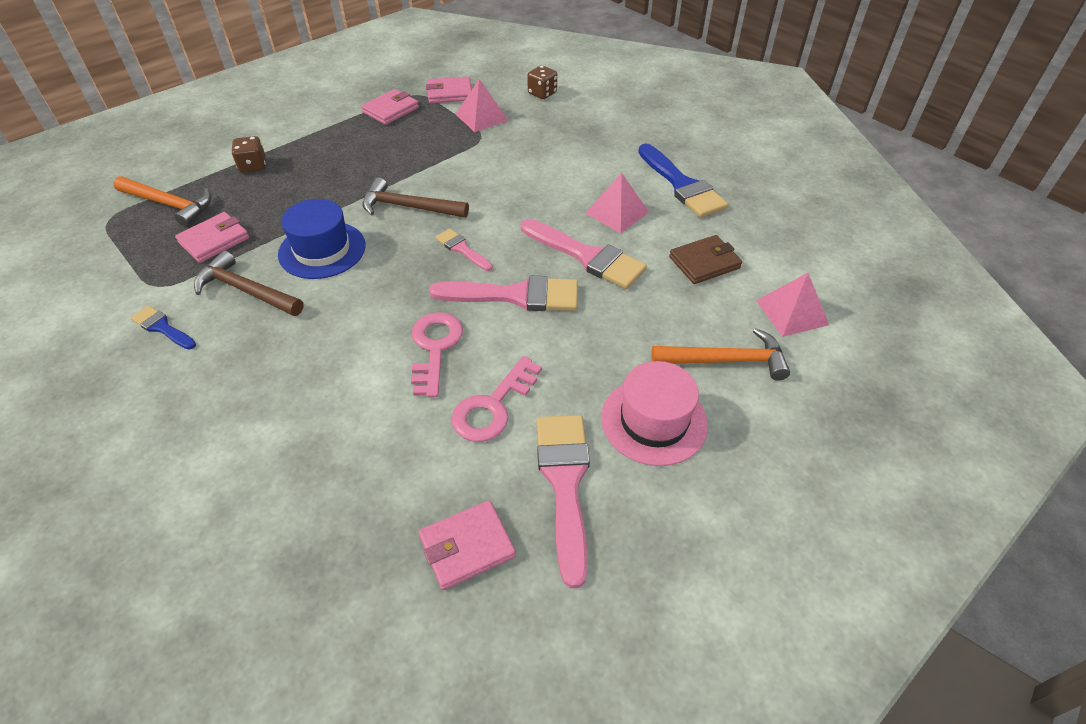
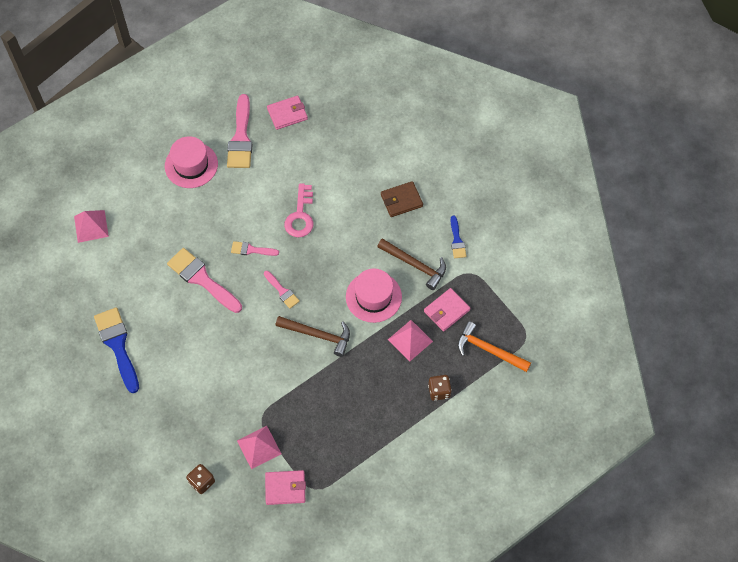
camera: 175 degrees left, 15 degrees up
(162, 327) = (457, 240): blue brush -> blue brush turned 45 degrees clockwise
(322, 250) = (373, 297): blue hat -> pink hat
(390, 110) = (337, 464): pink wallet -> none
(492, 407) = (271, 178): pink key -> none
(515, 295) = (251, 250): pink brush -> pink brush, size x0.53
(617, 212) = (172, 319): pink pyramid -> pink pyramid (410, 340)
(704, 262) = (128, 268): brown wallet -> brown wallet (401, 200)
(727, 361) = (141, 196): orange hammer -> none

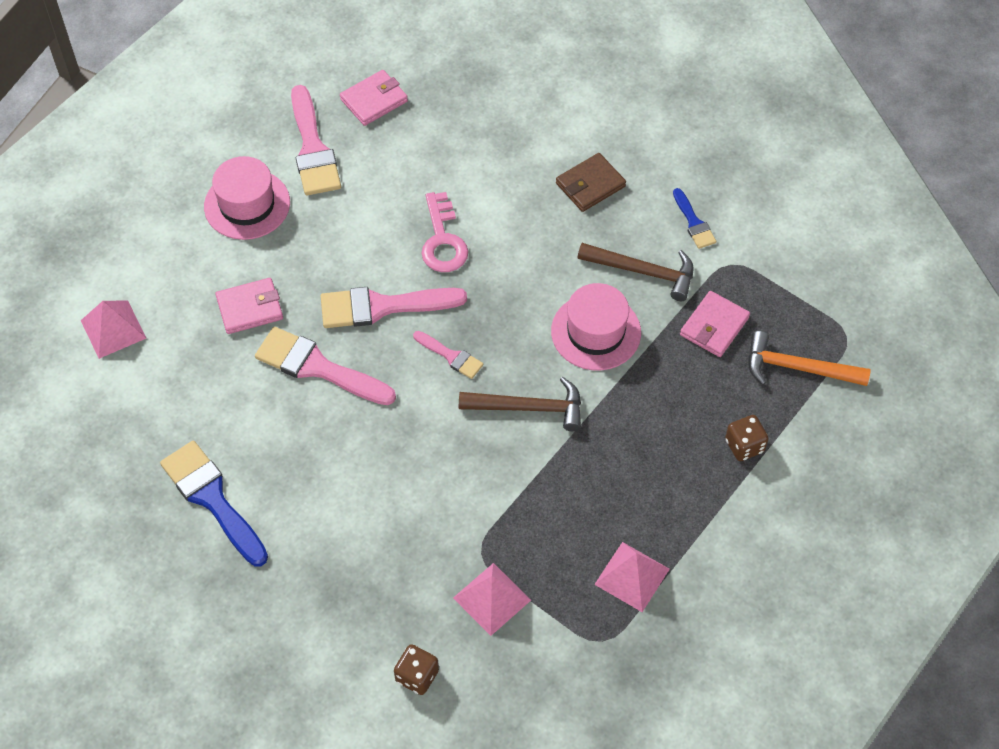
camera: 15 degrees left, 5 degrees down
(251, 250) = (382, 307): pink brush -> pink brush, size x1.88
(285, 488) = (555, 651): pink wallet -> pink wallet (250, 308)
(410, 340) = (674, 382): pink pyramid -> pink pyramid (632, 576)

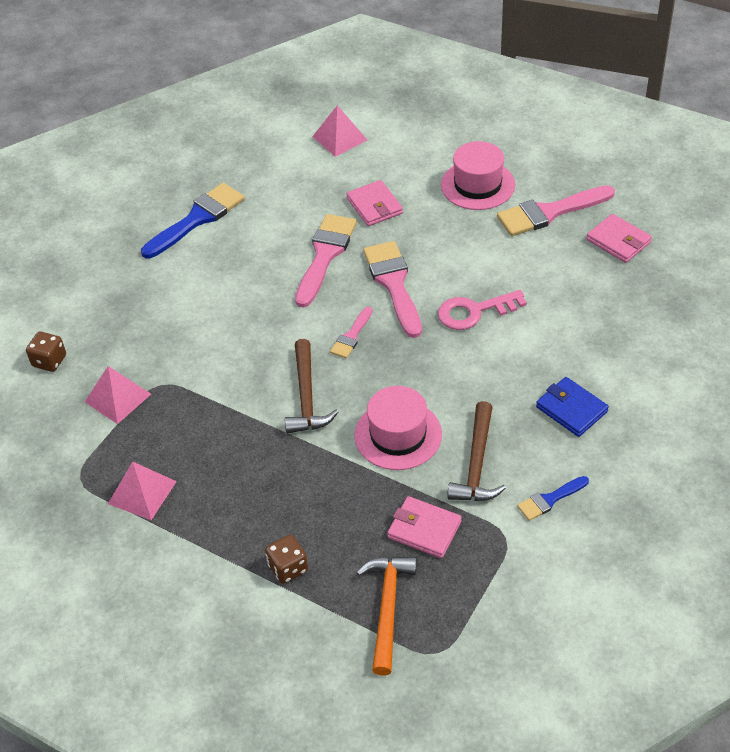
camera: 85 degrees right, 10 degrees down
(590, 185) = (571, 409): brown wallet -> blue wallet

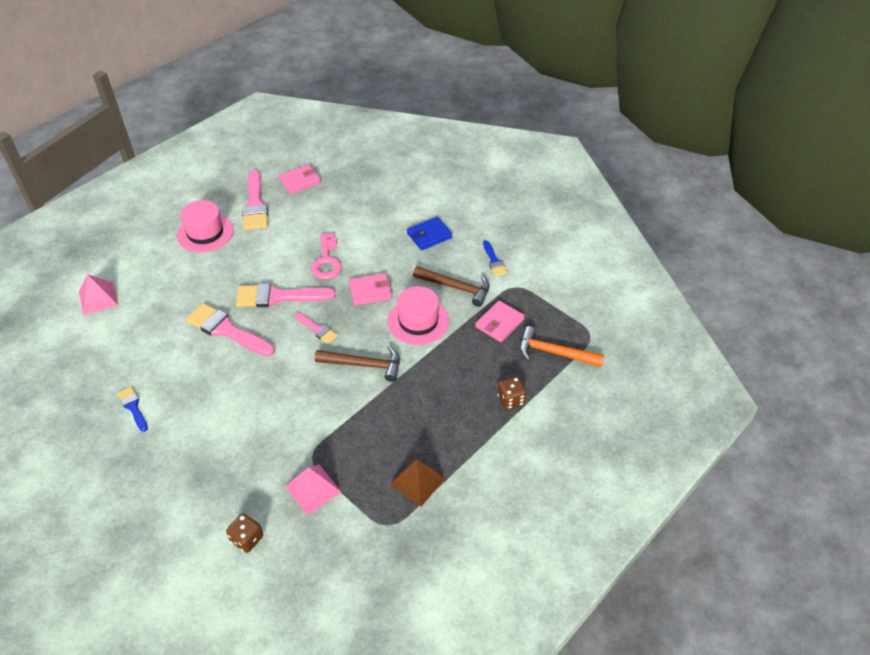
camera: 80 degrees left, 0 degrees up
(142, 492) = (417, 481): pink pyramid -> brown pyramid
(197, 219) = (133, 407): blue brush -> blue brush, size x0.53
(374, 206) = (191, 292): pink wallet -> pink wallet (370, 291)

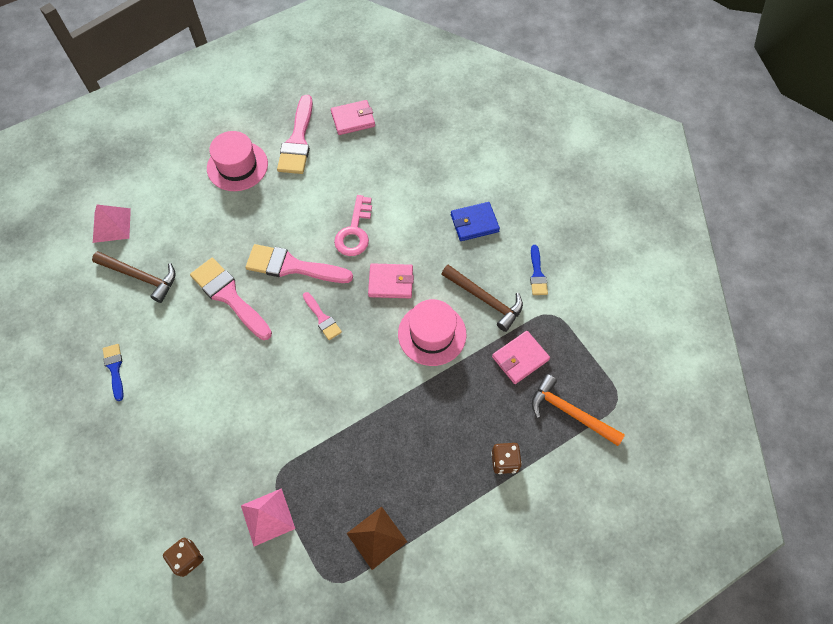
camera: 15 degrees right, 15 degrees up
(364, 365) = (360, 376): brown hammer -> brown hammer (141, 277)

